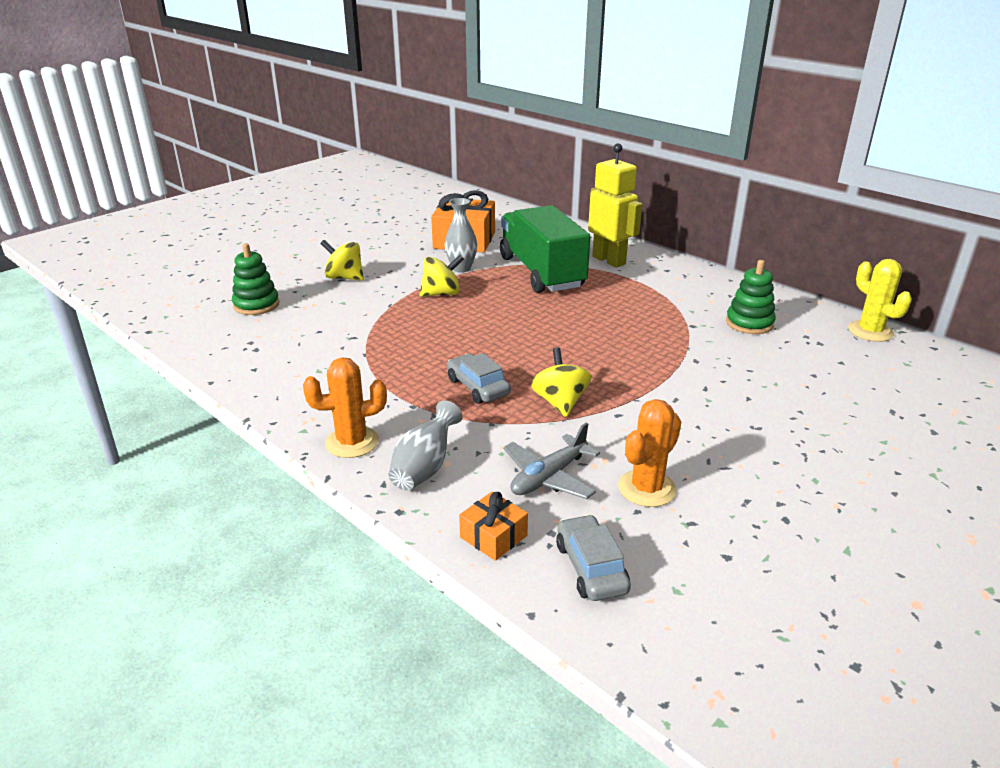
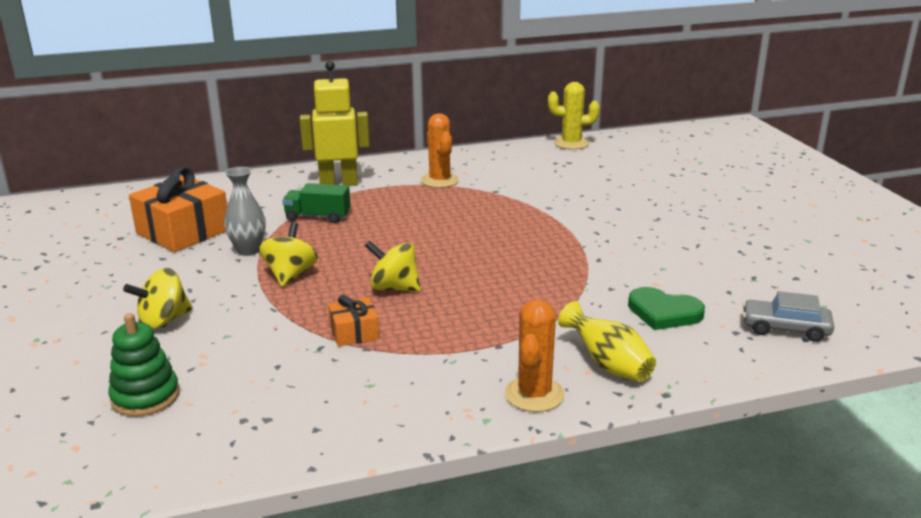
camera: 60 degrees left, 5 degrees down
(425, 467) = (608, 365): grey vase -> yellow vase
(478, 387) = (497, 305): grey car -> none
(493, 536) = (727, 358): orange gift -> orange gift (354, 332)
(541, 272) = (318, 217): green truck -> green truck, size x0.47
(548, 477) = (663, 312): grey plane -> green heart
(560, 402) = (559, 276): yellow spinning top -> yellow spinning top (394, 288)
(647, 488) = (704, 279): orange cactus -> orange cactus (439, 180)
(749, 323) = (516, 172): green stacking toy -> none

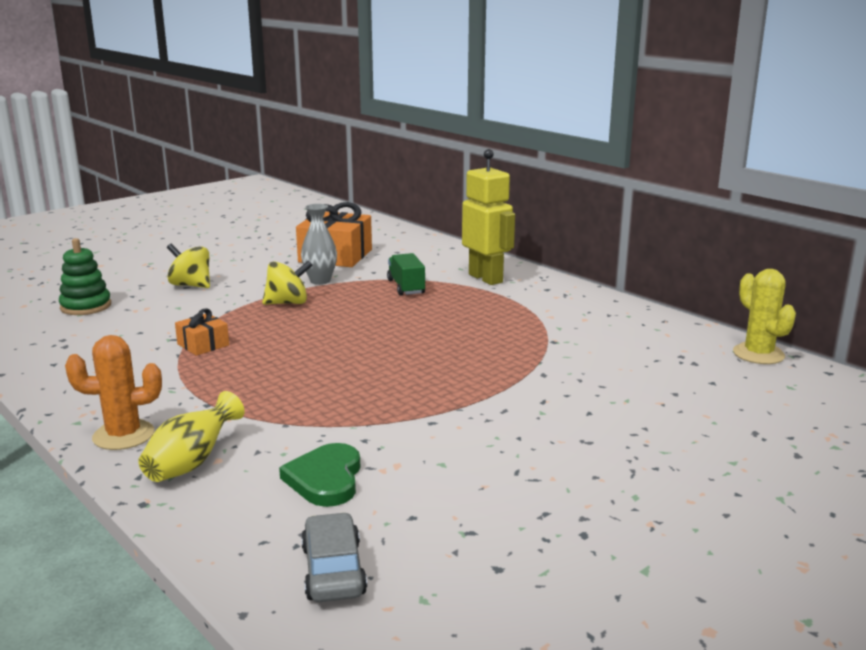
camera: 65 degrees right, 5 degrees down
(394, 288) = (291, 342): yellow spinning top -> none
(439, 180) = (546, 313): orange cactus -> none

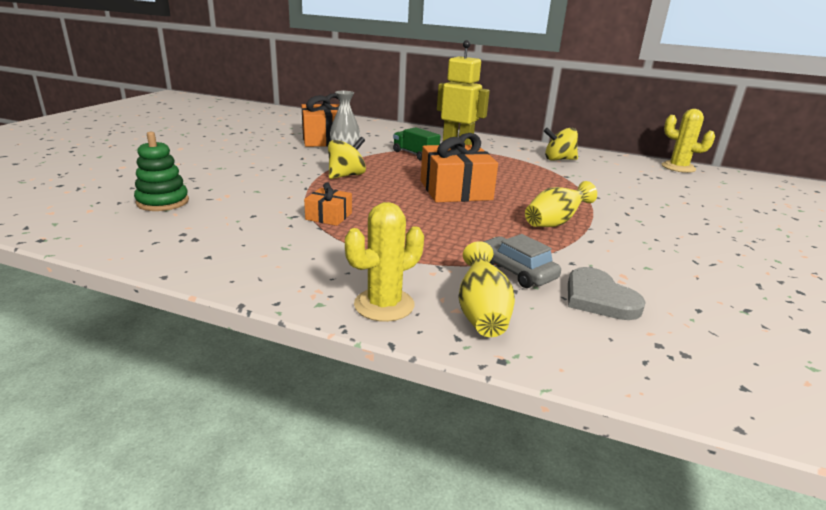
camera: 30 degrees left, 5 degrees up
(123, 435) = (384, 305): orange cactus -> yellow cactus
(191, 285) = (240, 173): yellow spinning top -> yellow spinning top (558, 159)
(325, 479) = (599, 298): green heart -> grey heart
(333, 570) = (728, 367): grey car -> grey car (516, 271)
(378, 338) = (455, 190): none -> orange gift
(427, 395) = (555, 223): none -> yellow vase

